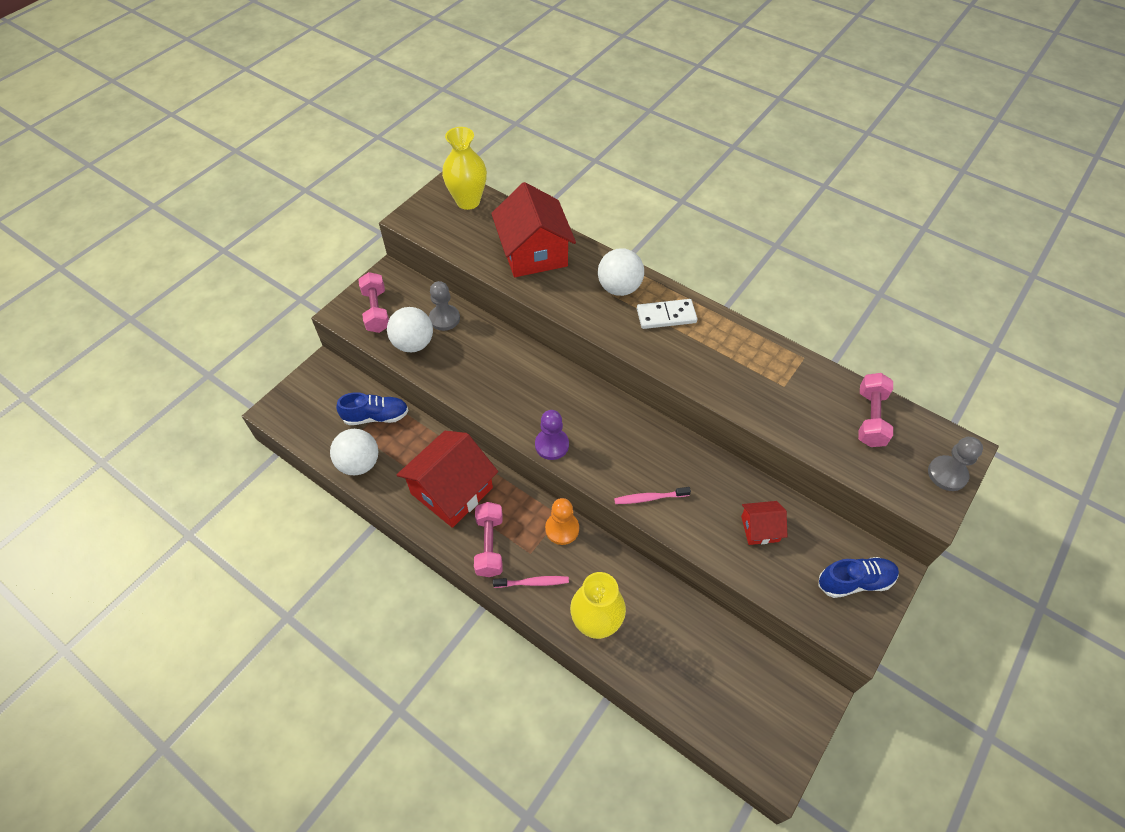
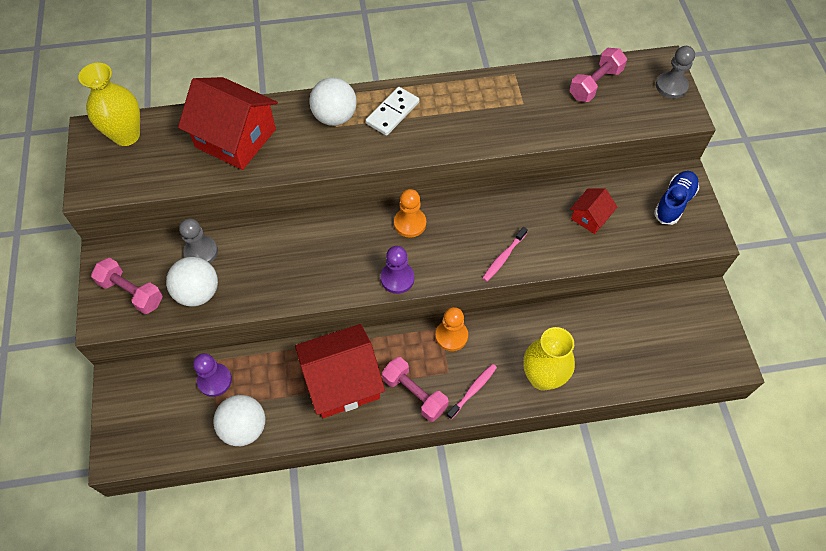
camera: 45 degrees left, 5 degrees up
(376, 416) = (214, 380): blue shoe -> purple pawn
(451, 490) = (342, 381): red house -> red house turned 75 degrees clockwise
(606, 413) = (410, 223): none -> orange pawn
(870, 418) = (595, 84): pink dumbbell -> pink dumbbell turned 75 degrees clockwise

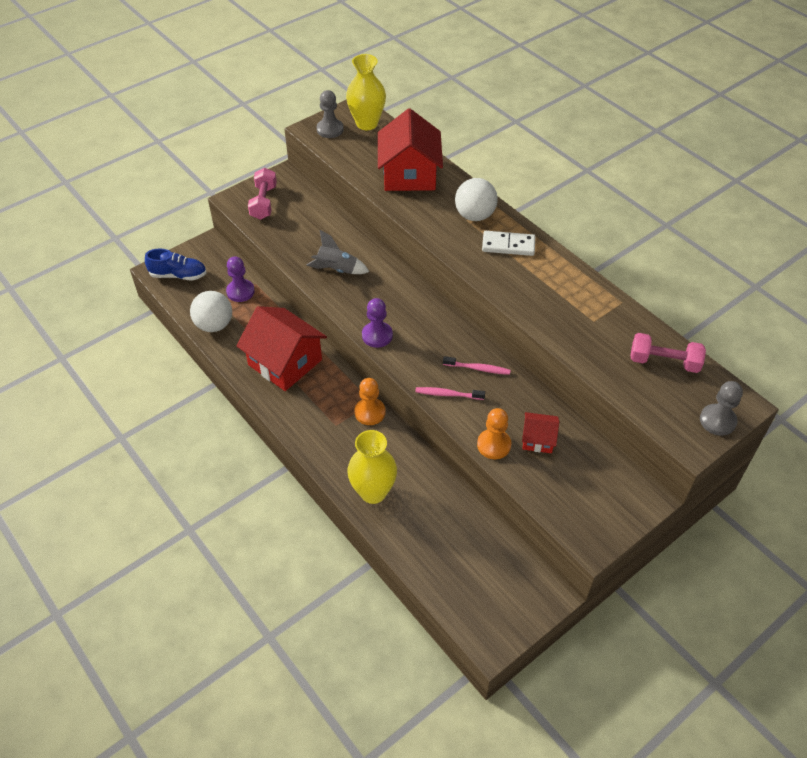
camera: 60 degrees right, 10 degrees down
(198, 293) = (286, 234): white ball -> none
(201, 252) = (320, 219): grey pawn -> grey pawn (330, 129)
(285, 271) = (337, 270): none -> grey rocket
(410, 223) = (434, 321): orange pawn -> orange pawn (494, 445)
(414, 394) = (302, 411): pink dumbbell -> none
(473, 390) = (330, 448): pink toothbrush -> pink toothbrush (478, 368)
(674, 203) = (609, 499): blue shoe -> blue shoe (178, 275)

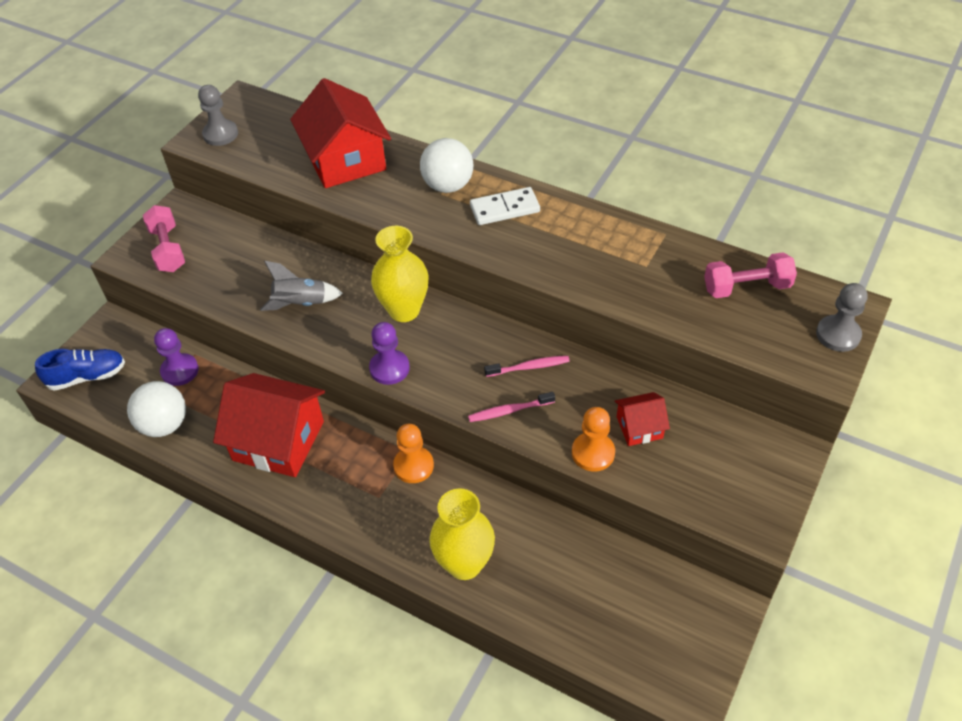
camera: 20 degrees left, 0 degrees up
(367, 123) = (263, 114): yellow vase -> yellow vase (404, 310)

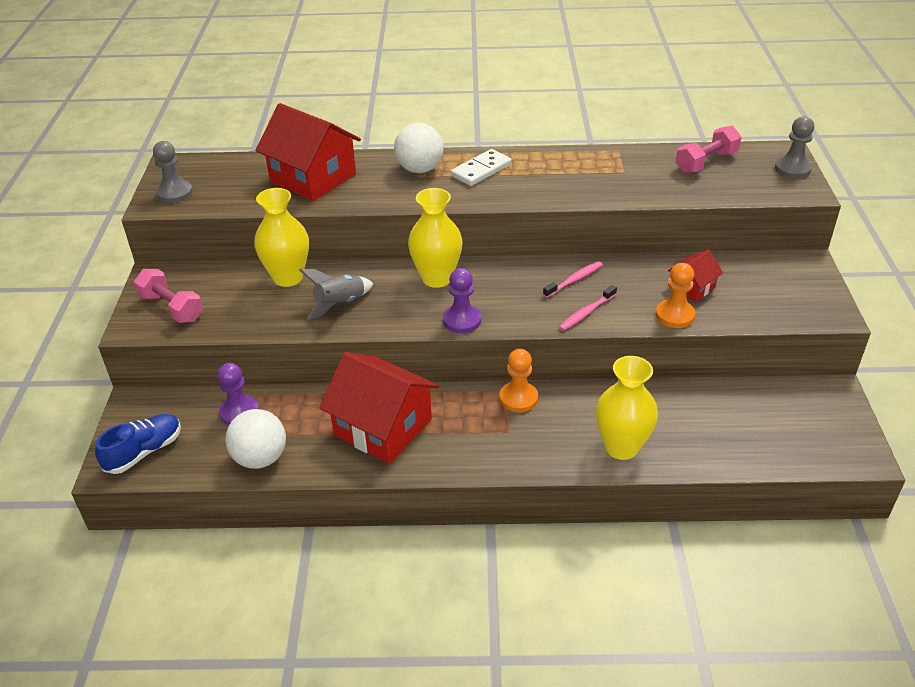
camera: 30 degrees left, 10 degrees down
(278, 440) = (383, 427): red house -> red house turned 45 degrees clockwise
(280, 255) = (288, 277): none -> yellow vase

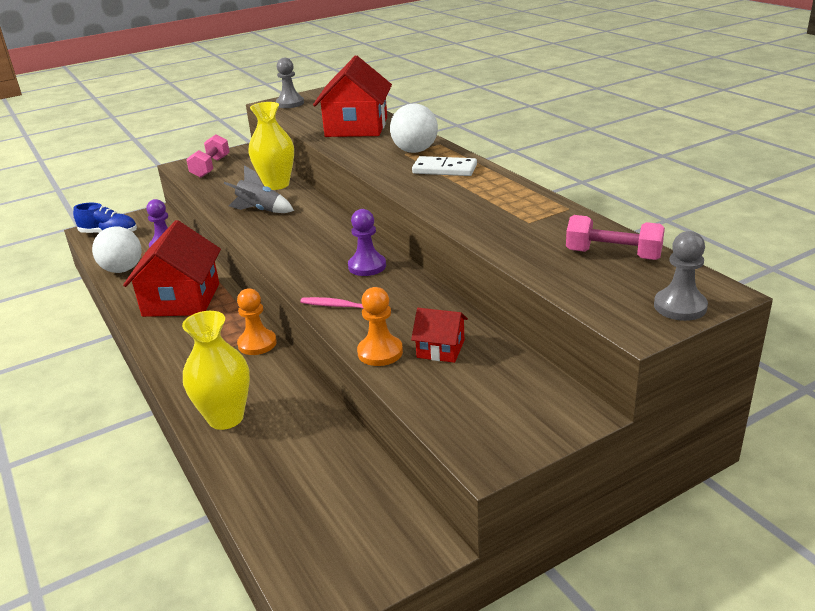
camera: 60 degrees right, 10 degrees down
(437, 278) = (328, 230): yellow vase -> none
(462, 320) = (279, 258): purple pawn -> purple pawn (367, 266)
(574, 280) = (387, 285): pink toothbrush -> none

